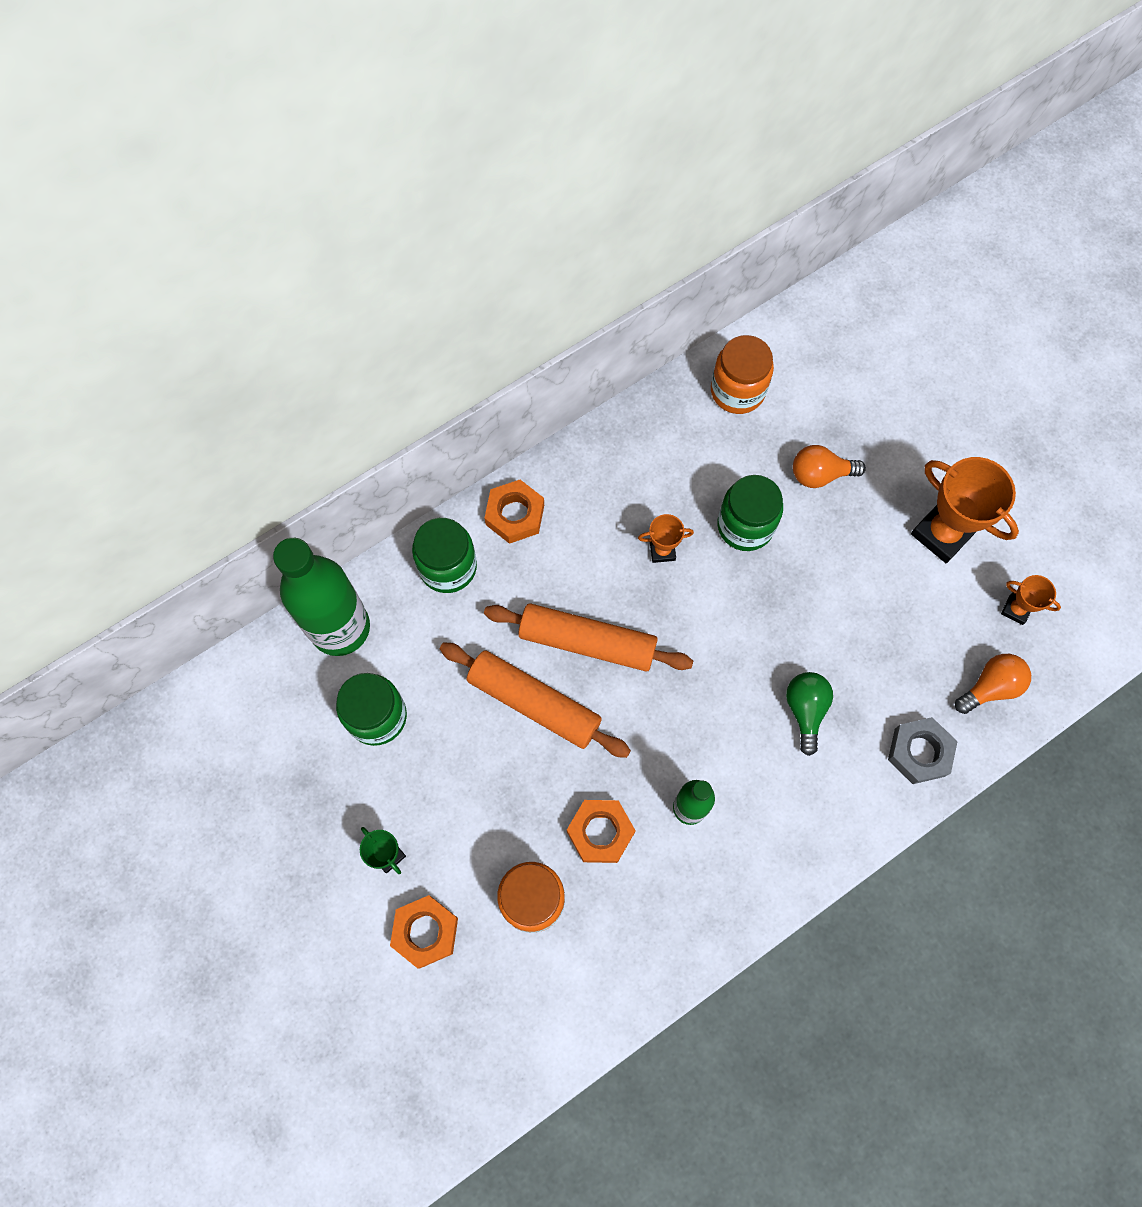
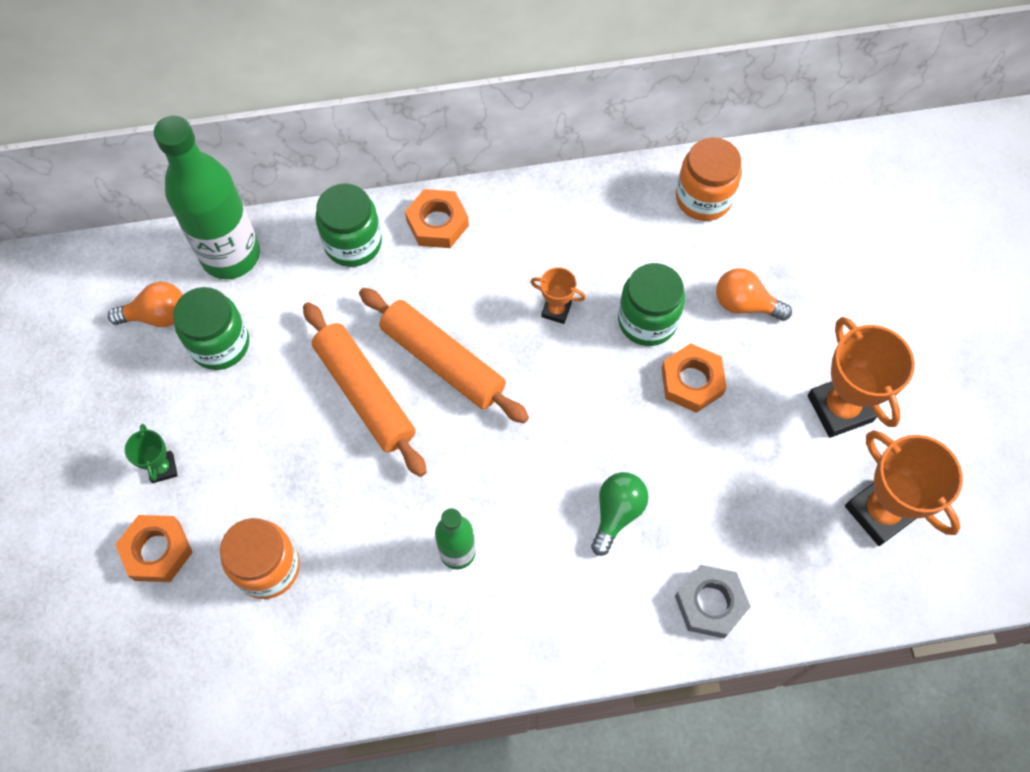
camera: 25 degrees right, 5 degrees down
(600, 832) = (362, 536): orange nut -> orange nut (692, 381)
(990, 687) = (815, 574): orange light bulb -> orange light bulb (157, 316)
(1016, 609) = (880, 512): orange trophy -> orange trophy, size x1.97

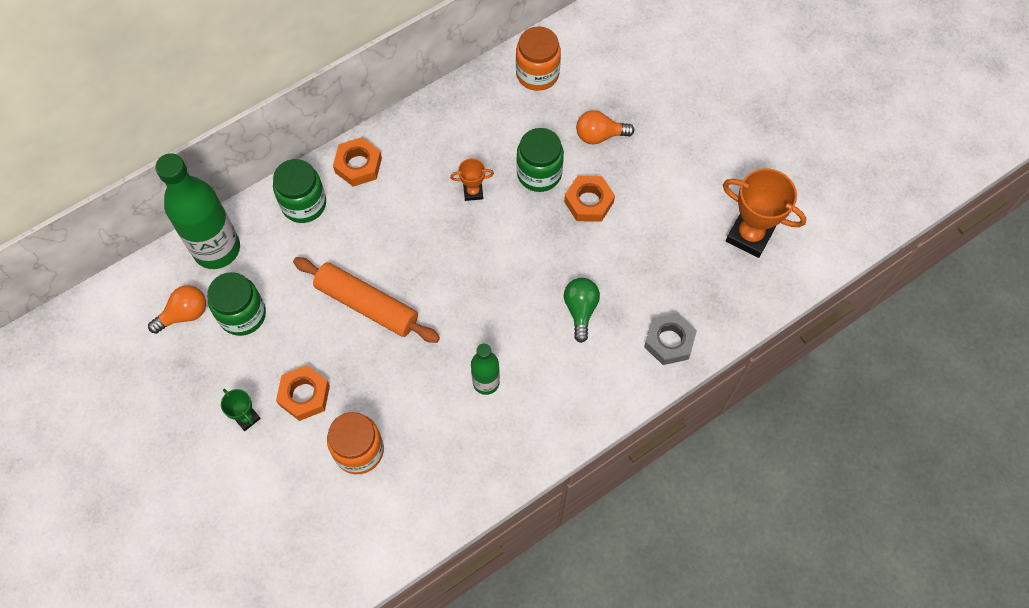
camera: 25 degrees left, 0 degrees up
(157, 551) = (273, 475): orange nut -> orange nut (304, 395)
(442, 361) = (411, 260): orange rolling pin -> none
(840, 408) = (694, 179): orange trophy -> none

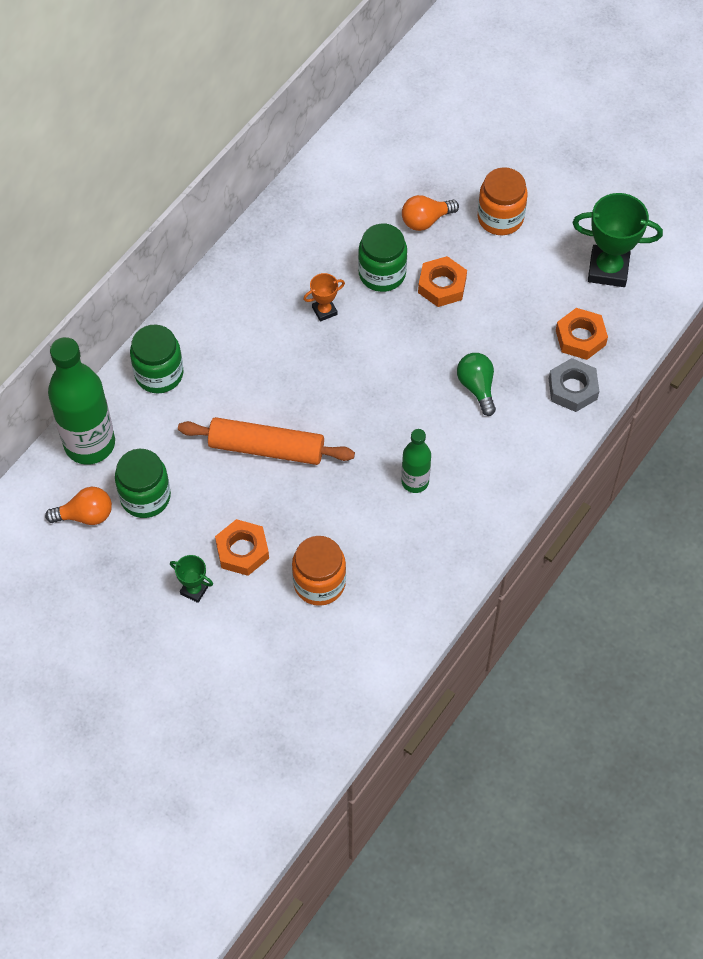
camera: 20 degrees left, 5 degrees down
(184, 314) = (85, 515): orange light bulb -> orange light bulb turned 45 degrees clockwise
(358, 165) = (197, 320): orange nut -> orange nut (580, 337)
(537, 74) = (339, 180): orange jar -> orange jar (500, 218)
(749, 235) = (608, 269): orange trophy -> green trophy

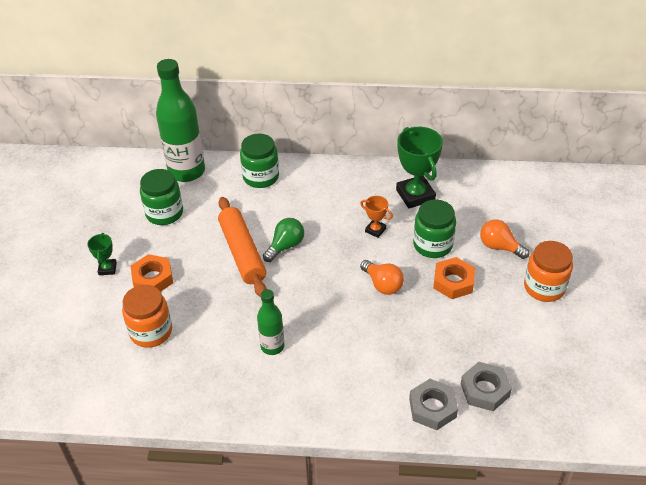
camera: 60 degrees right, 15 degrees down
(85, 515) = (133, 193): orange light bulb -> orange light bulb (382, 285)
(477, 387) = (383, 344): green light bulb -> green light bulb (285, 246)
(580, 337) = (484, 390): orange nut -> grey nut
(608, 269) = (565, 378): green trophy -> green trophy (415, 195)

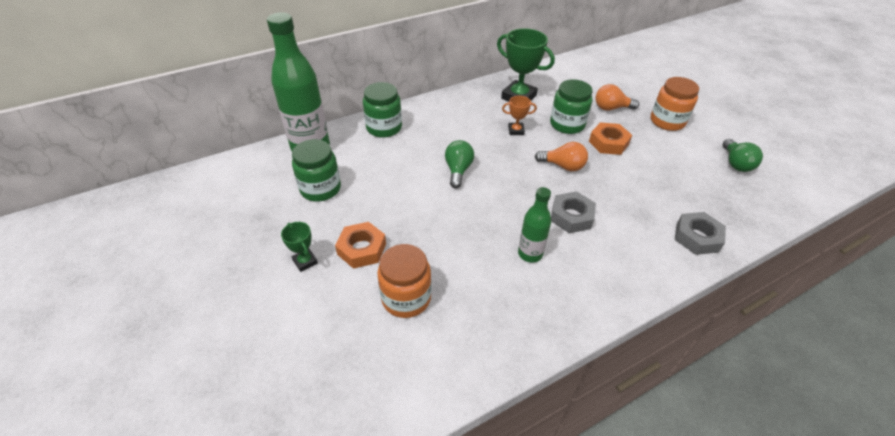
camera: 35 degrees left, 0 degrees up
(242, 252) = (426, 191): orange rolling pin -> none
(484, 390) = (713, 206): grey nut -> grey nut (571, 216)
(564, 363) = (736, 163): none -> green light bulb

